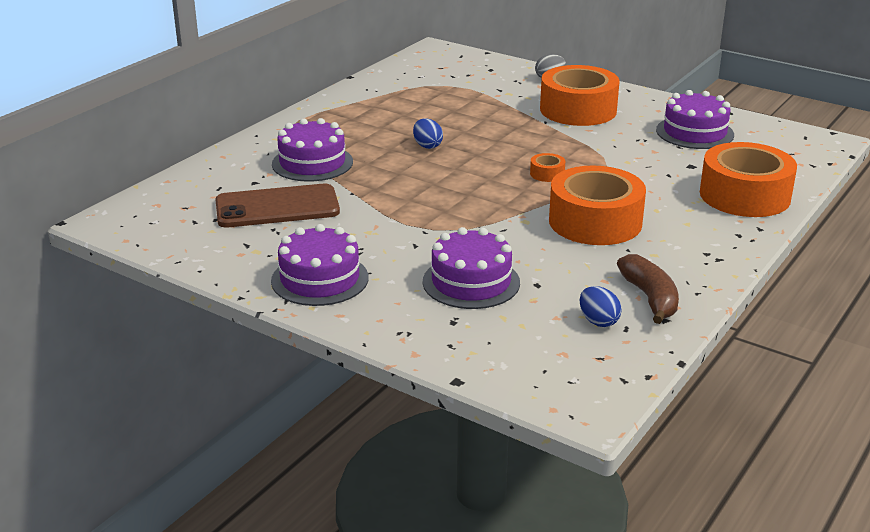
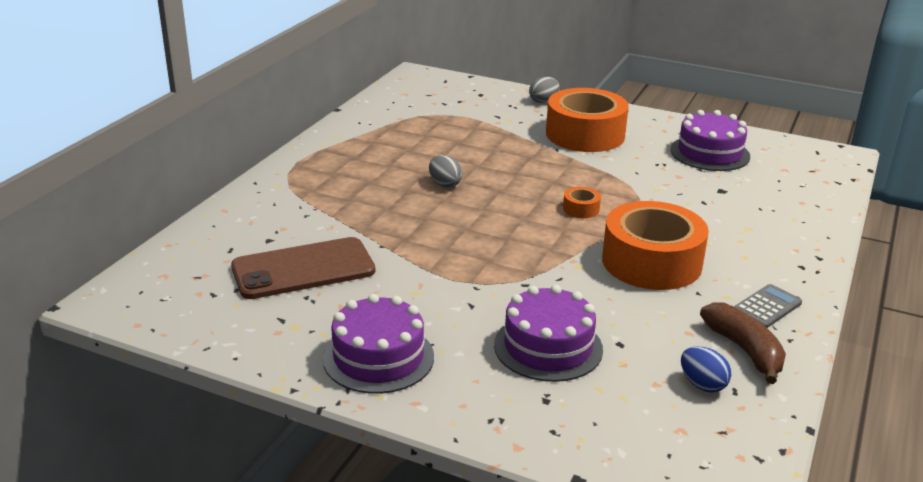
camera: 10 degrees left, 0 degrees up
(312, 163) = (327, 212): purple cake -> none
(427, 146) = (445, 184): blue egg -> grey egg
(687, 266) = (766, 307): none -> grey calculator
(744, 195) = (788, 221): orange tape -> none

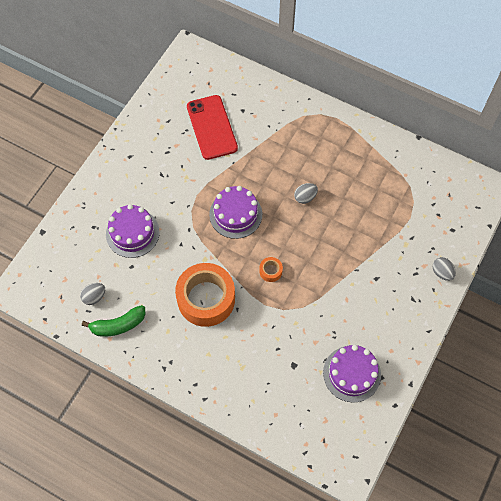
camera: 95 degrees right, 35 degrees up
(303, 269) = (211, 127): brown phone -> red phone
(378, 357) = (133, 160): purple cake -> purple cake (235, 214)
(585, 134) = (381, 292): orange tape -> none
(702, 385) = (94, 297): blue egg -> grey egg
(745, 350) = (118, 325): brown banana -> green banana
(766, 307) = (155, 349): grey calculator -> none

